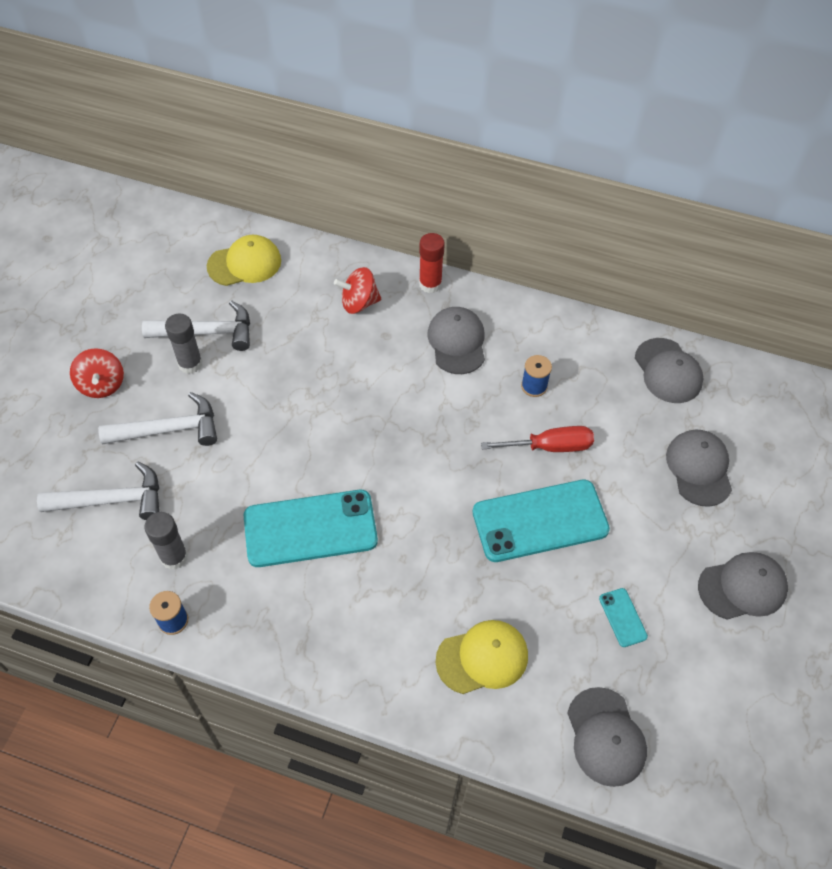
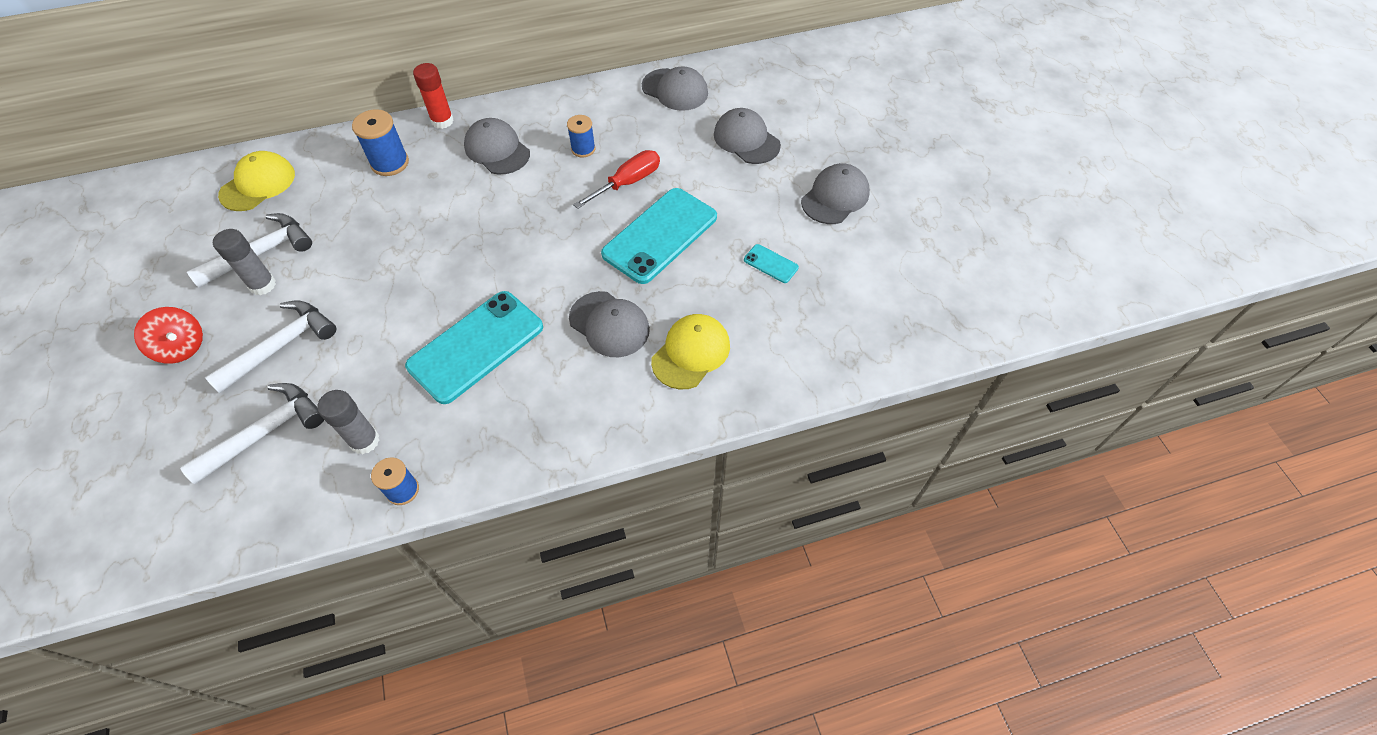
camera: 35 degrees left, 0 degrees up
(359, 303) = (390, 163): red spinning top -> blue spool
(606, 737) = (822, 348): grey cap -> grey cap (609, 324)

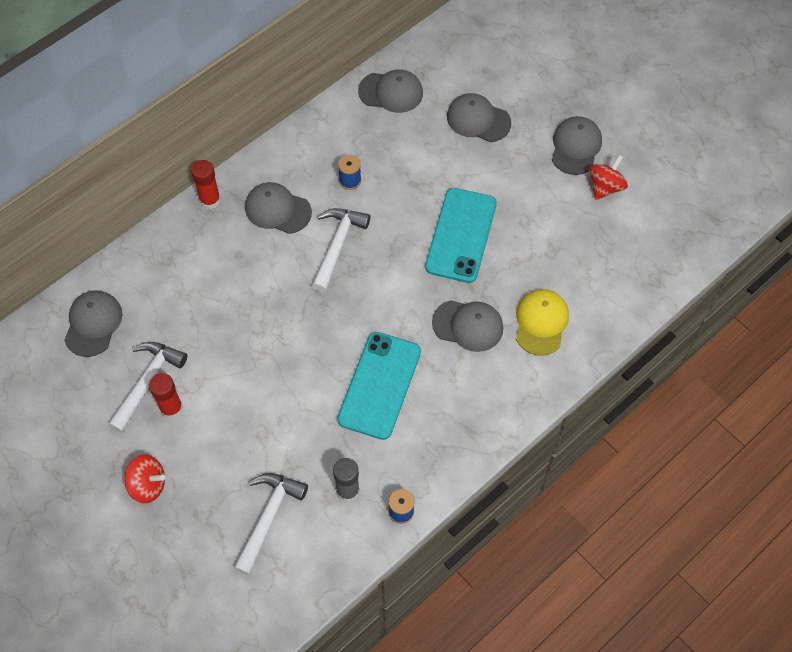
camera: 25 degrees left, 5 degrees up
(258, 184) = (93, 324): yellow cap -> grey cap
(262, 285) = (171, 408): grey glue stick -> red glue stick
(282, 345) = (227, 449): white hammer -> white hammer (337, 245)
(390, 163) = (194, 258): blue spool -> none
(628, 182) = (406, 197): red screwdriver -> none
(771, 264) = (558, 225): turquoise phone -> none
(845, 245) = (605, 187): none -> red spinning top

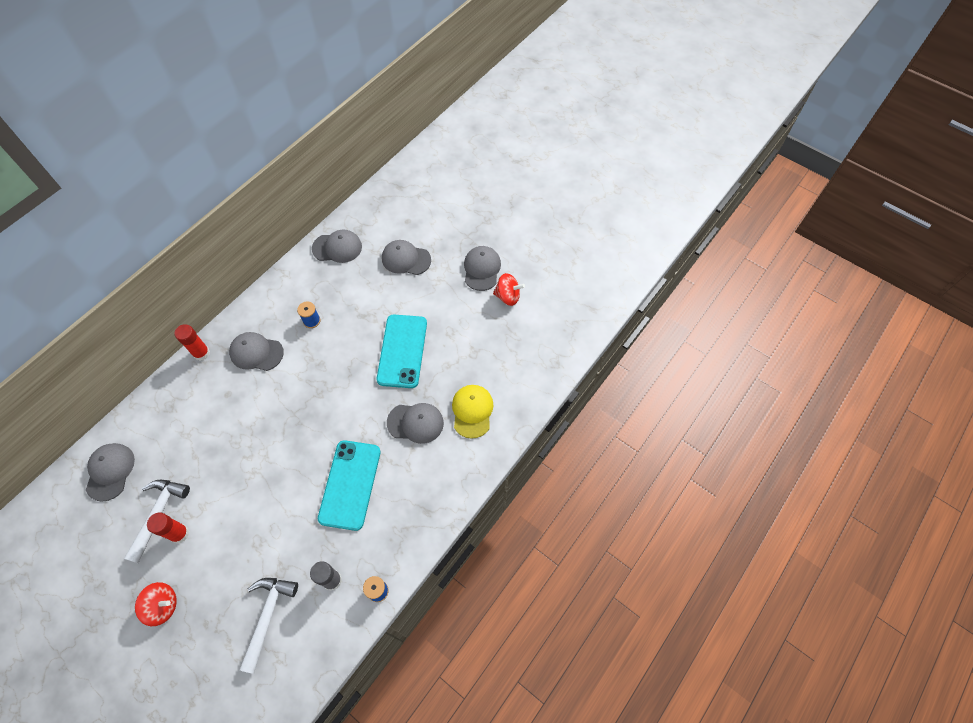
camera: 10 degrees left, 0 degrees up
(337, 245) = (306, 374): white hammer -> none
(605, 187) = (508, 296): red spinning top -> red spinning top turned 75 degrees clockwise

